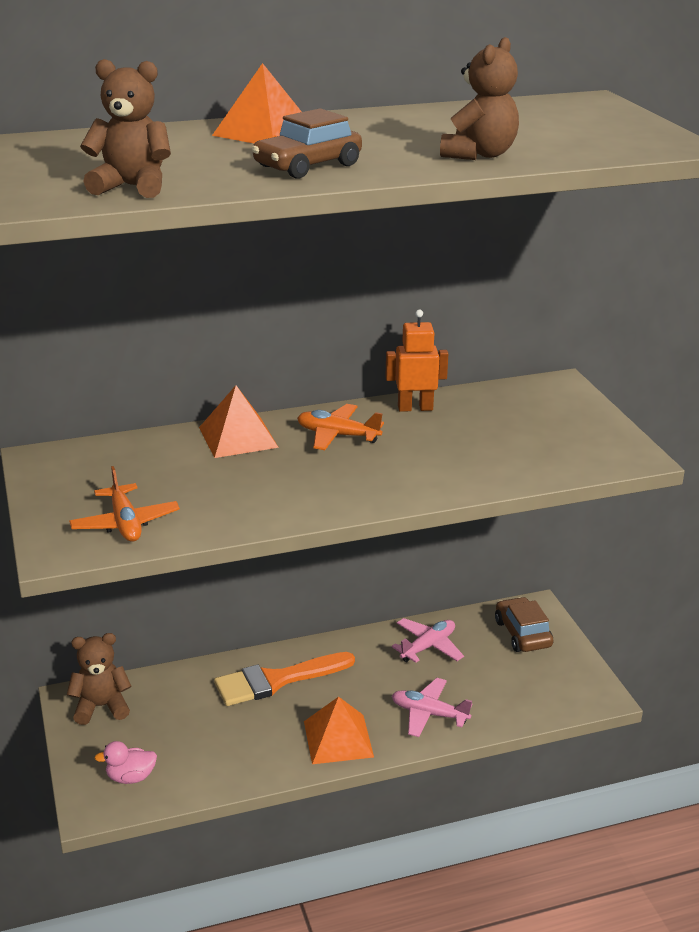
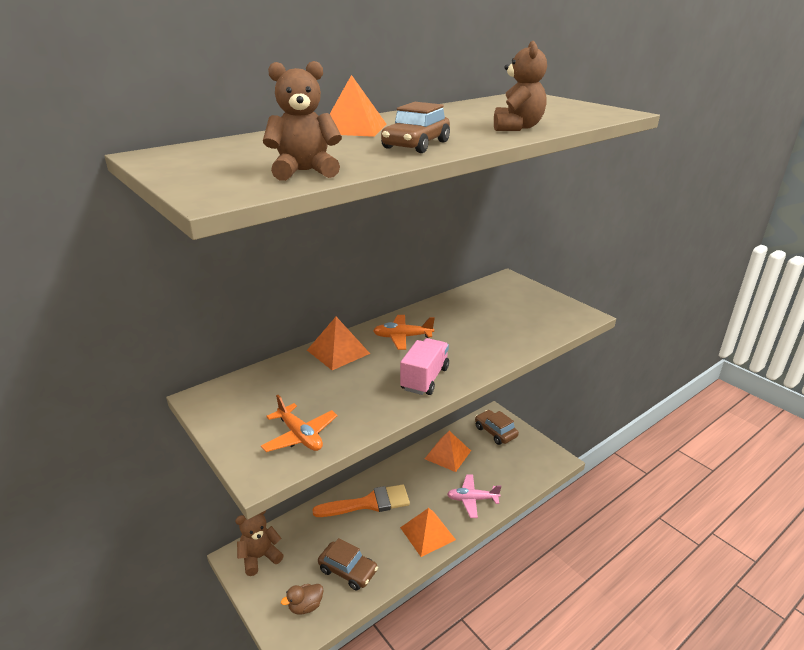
camera: 20 degrees left, 0 degrees up
(131, 777) = (305, 606): pink duck -> brown duck
(205, 752) = (348, 570): none -> brown car
(276, 680) = (368, 503): orange brush -> orange brush turned 150 degrees counterclockwise
(327, 492) = (425, 379): none -> pink truck
(415, 408) = (436, 309): orange robot -> none
(428, 646) = (447, 454): pink plane -> orange pyramid

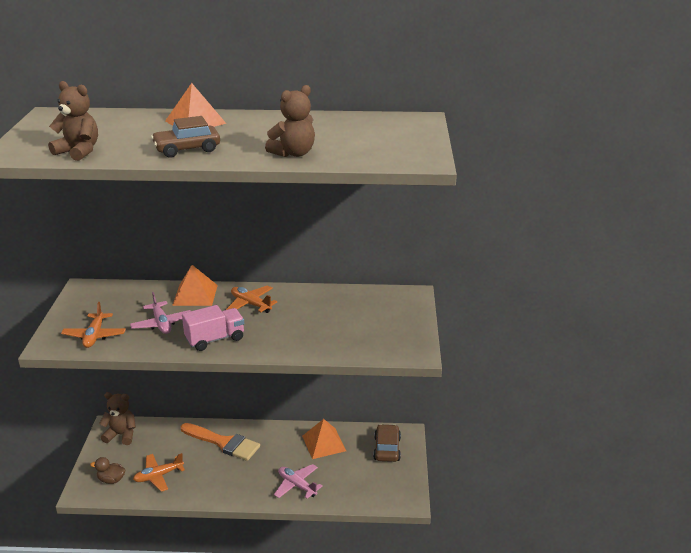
camera: 40 degrees right, 0 degrees up
(348, 570) = (158, 476): brown car -> orange plane
(351, 390) = (161, 324): none -> pink plane
(427, 533) = (235, 487): orange pyramid -> none

